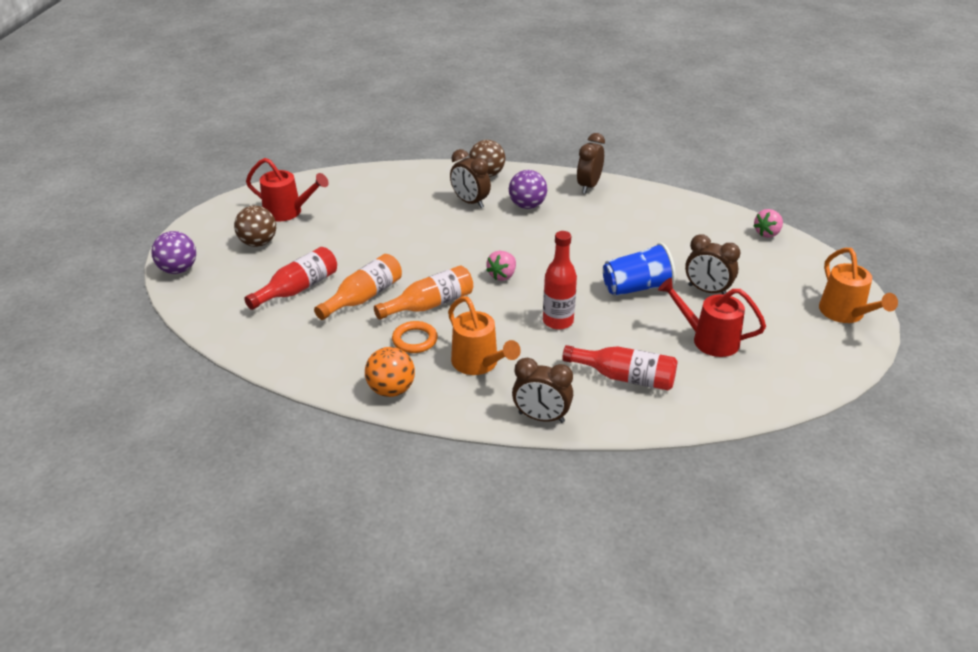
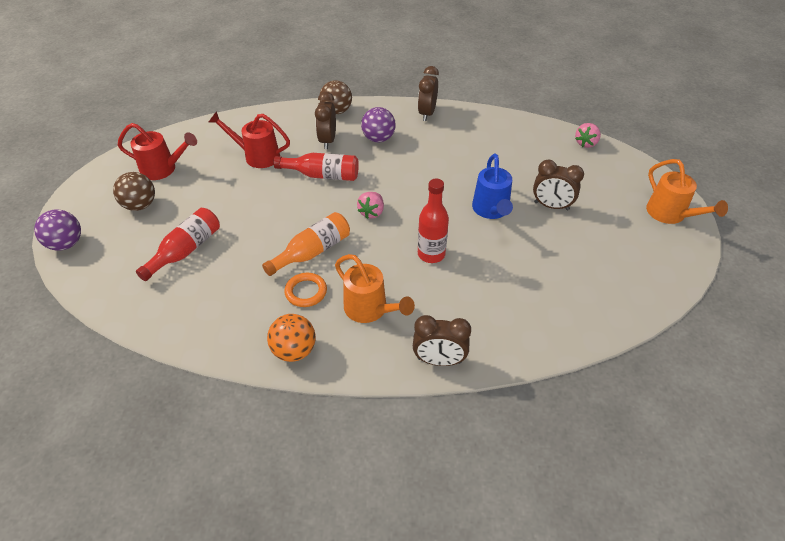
camera: 10 degrees left, 10 degrees up
(363, 297) = (250, 251): orange bottle -> none
(470, 202) = (328, 140): brown clock -> brown clock turned 60 degrees clockwise
(625, 377) = (503, 305): red bottle -> red bottle (322, 175)
(636, 288) = (491, 210): blue cup -> blue watering can
(708, 339) = (565, 256): red watering can -> red watering can (257, 156)

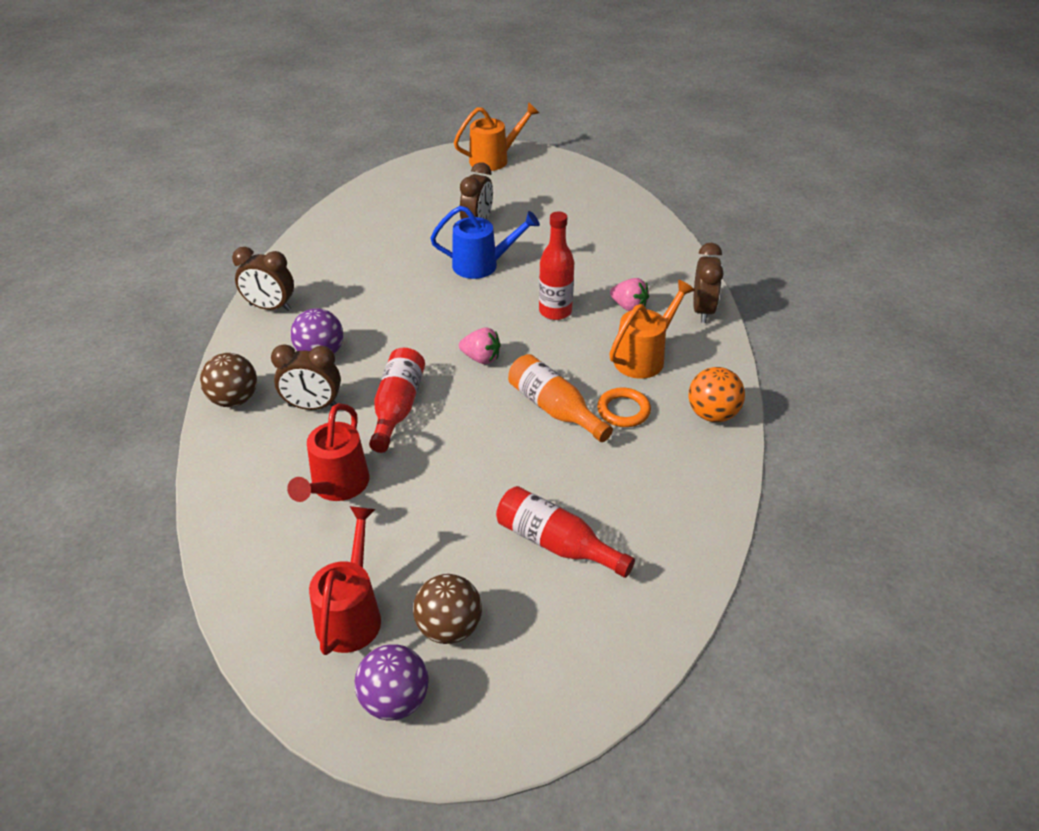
camera: 90 degrees left, 5 degrees down
(66, 244) = (545, 719): purple ball -> purple ball (395, 700)
(586, 143) = (368, 191): pink strawberry -> pink strawberry (629, 307)

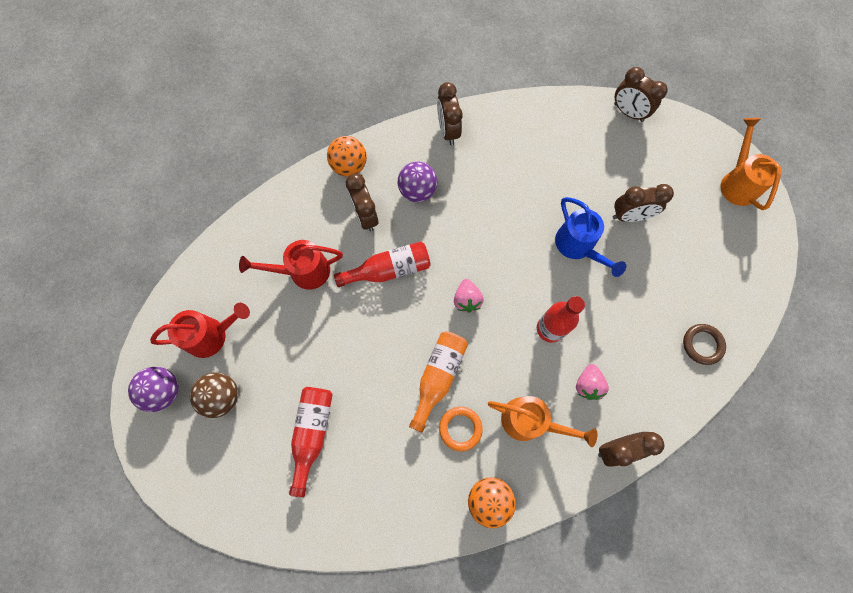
camera: 65 degrees right, 30 degrees up
(234, 400) = (349, 166): brown ball -> orange ball
(370, 190) = (628, 112): none -> brown clock
(494, 159) = (737, 182): orange watering can -> orange watering can turned 135 degrees counterclockwise
(632, 229) = (702, 344): none -> brown ring

